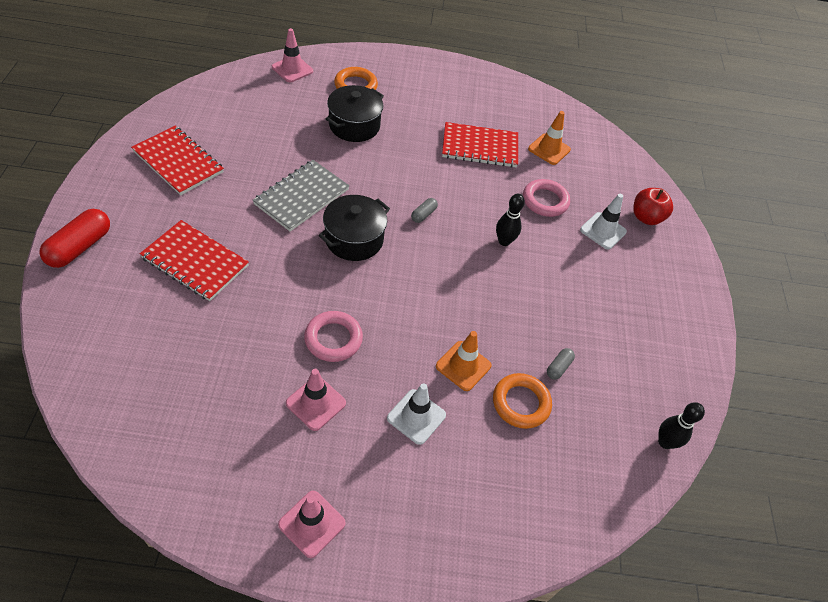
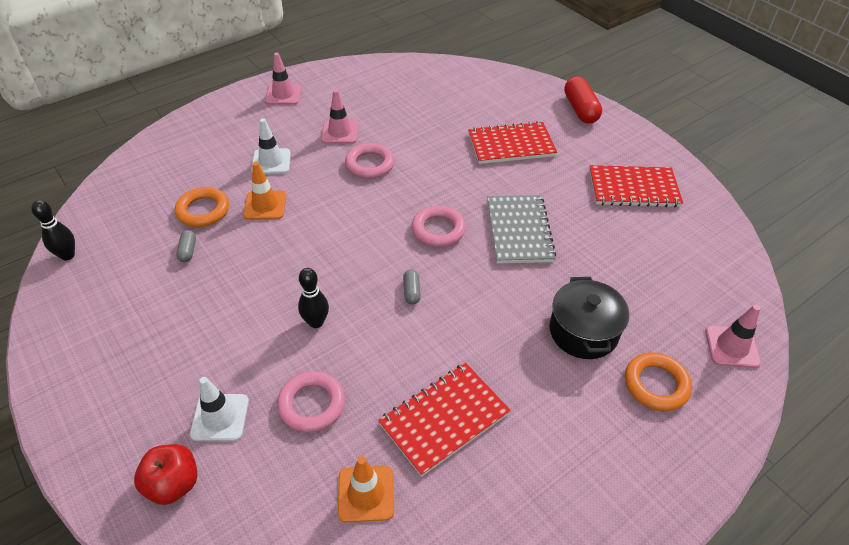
camera: 145 degrees right, 5 degrees down
(354, 239) = (438, 230): black pot -> pink ring

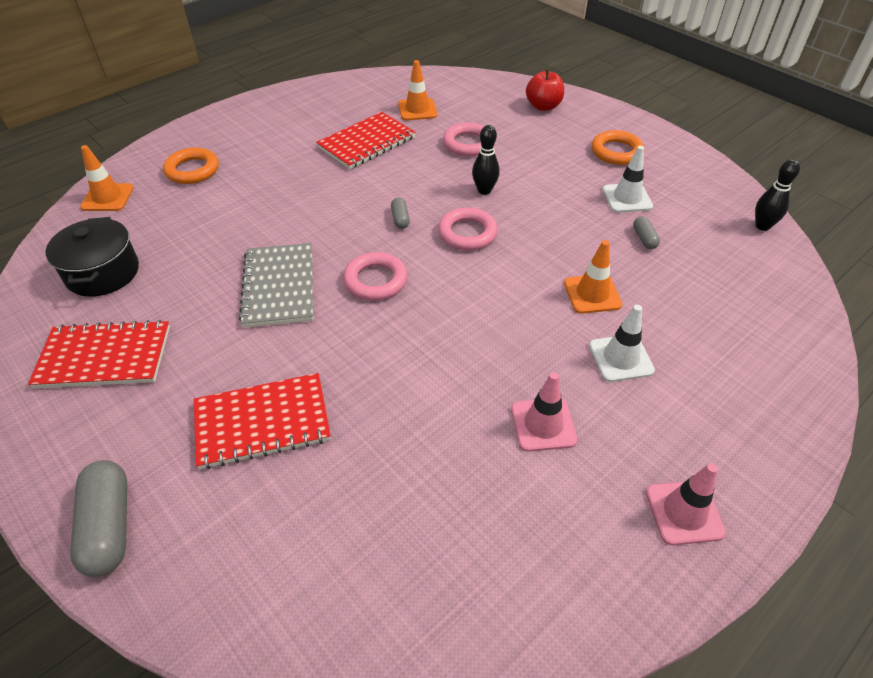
camera: 175 degrees right, 0 degrees up
(203, 210) = (661, 282): orange ring -> orange ring (616, 152)
(220, 417) = (532, 134): white traffic cone -> white traffic cone (627, 198)
(370, 164) = (479, 365): pink ring -> pink ring (467, 233)
(580, 109) = (109, 526): red capsule -> grey capsule
(583, 332) = (239, 199): black pot -> black pot (103, 273)
(732, 347) = (107, 197): pink traffic cone -> orange traffic cone

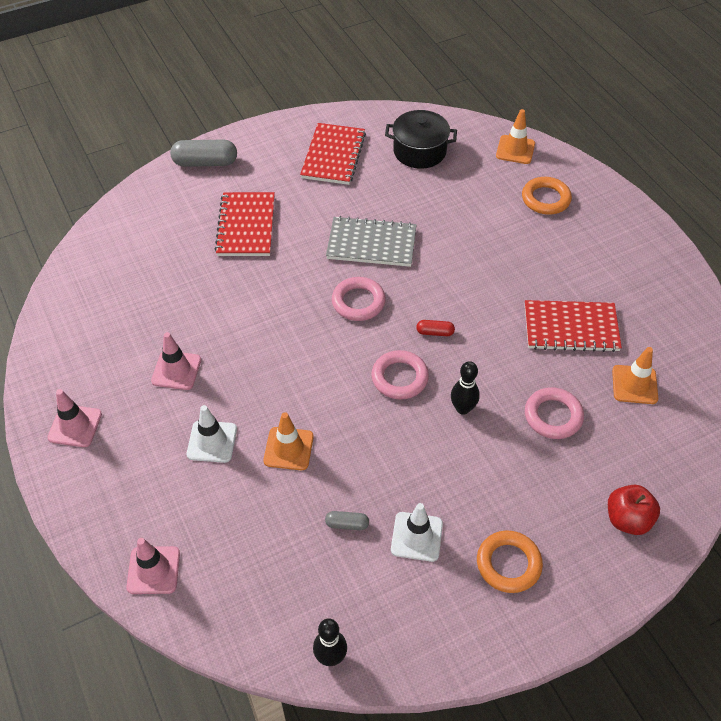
camera: 105 degrees right, 5 degrees up
(366, 142) = (571, 328): red notebook -> red notebook turned 60 degrees counterclockwise
(400, 219) = (435, 332): grey capsule -> red capsule
(791, 361) = (153, 570): none -> pink traffic cone

